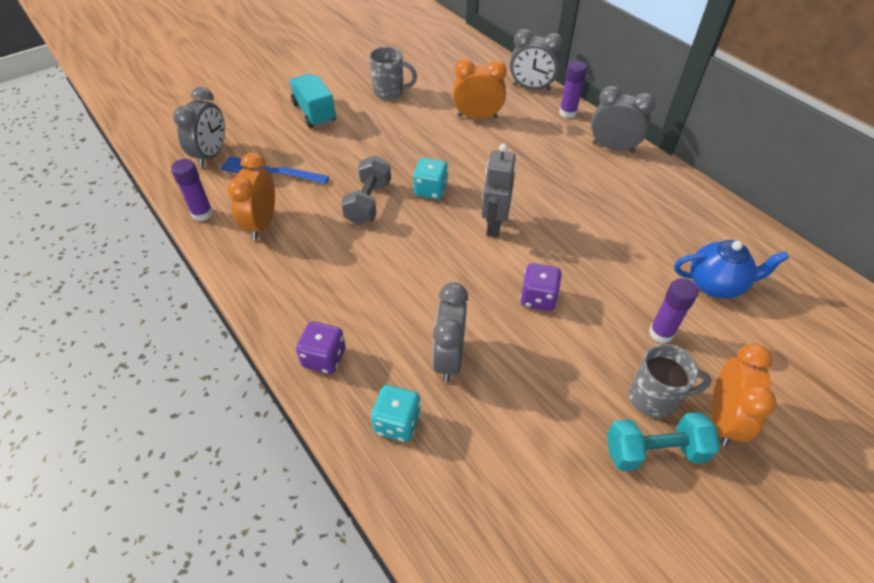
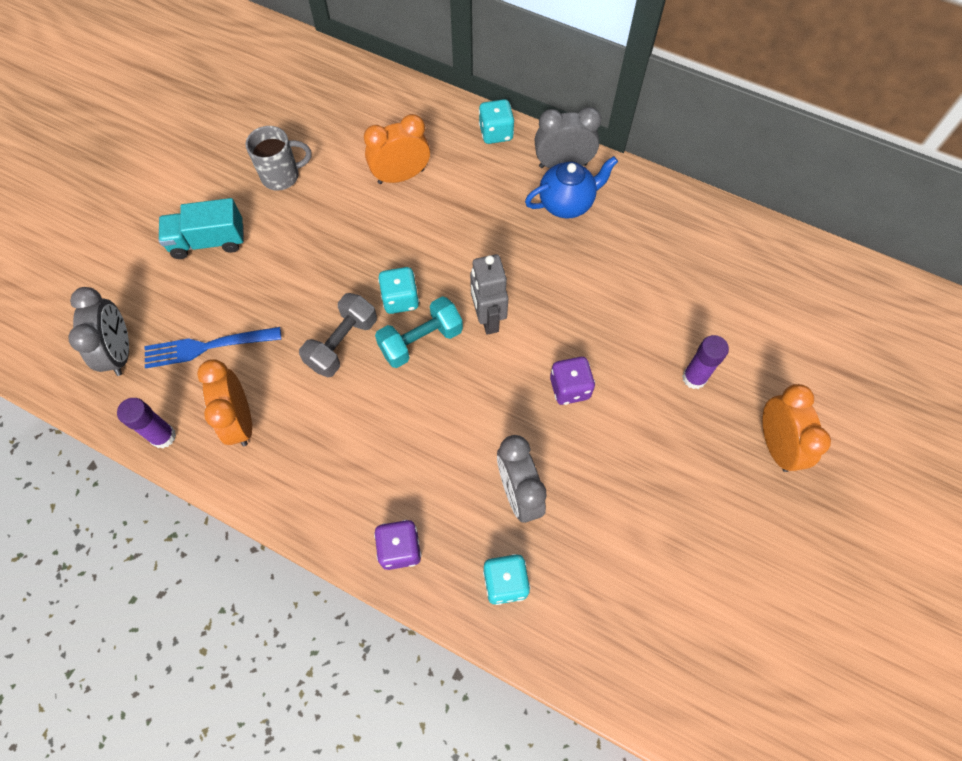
camera: 25 degrees left, 15 degrees up
(314, 113) = (208, 241): turquoise truck -> turquoise truck turned 45 degrees counterclockwise
(368, 203) = (342, 343): grey dumbbell -> grey dumbbell turned 45 degrees clockwise
(531, 88) = (440, 109): grey clock -> none
(567, 113) = (496, 133): purple glue stick -> turquoise dice
(654, 398) = (714, 450): grey mug -> none
(654, 451) = (733, 503): turquoise dumbbell -> turquoise dumbbell (421, 341)
(716, 285) = (722, 302): blue teapot -> blue teapot (567, 204)

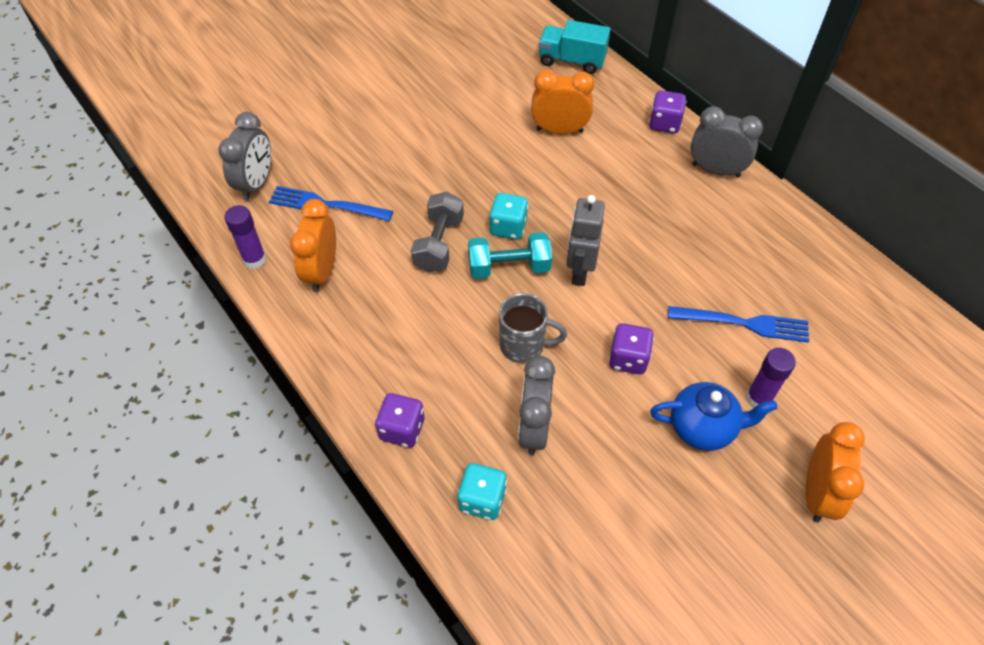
camera: 25 degrees right, 10 degrees down
(208, 241) = (369, 126): turquoise truck -> turquoise truck (572, 61)
(282, 176) = (456, 97): grey mug -> grey mug (523, 345)
(342, 343) = (439, 244): grey dumbbell -> grey dumbbell turned 45 degrees counterclockwise
(496, 133) = (664, 124): turquoise dice -> purple dice
(567, 204) = (703, 203): blue teapot -> blue teapot (702, 428)
(652, 311) = (743, 323): none -> blue fork

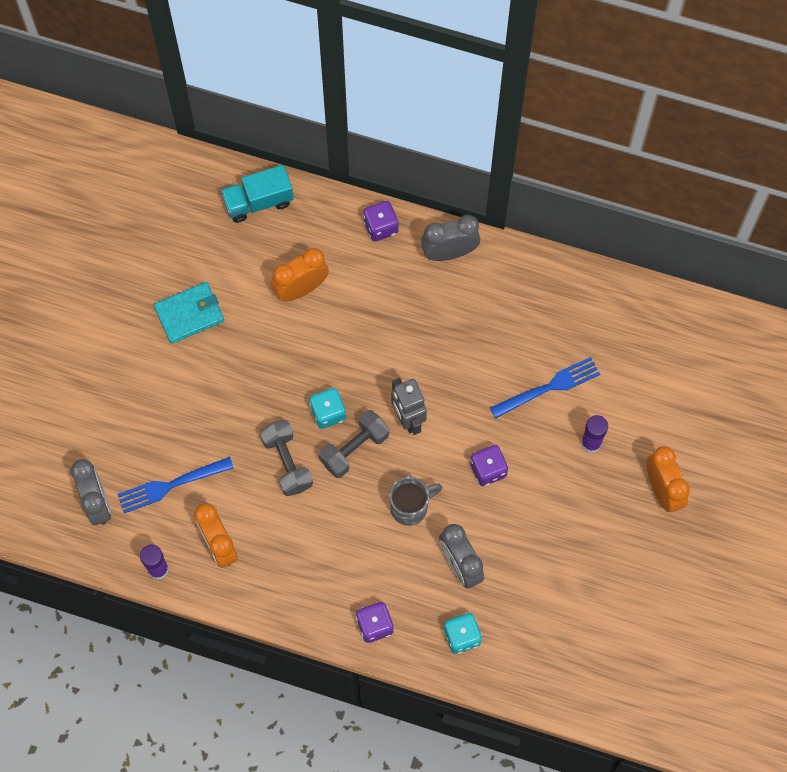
camera: 35 degrees left, 15 degrees up
(452, 101) = (189, 314): none -> turquoise wallet
(509, 267) = (354, 449): turquoise dumbbell -> grey dumbbell
(702, 428) = (568, 490): blue teapot -> none

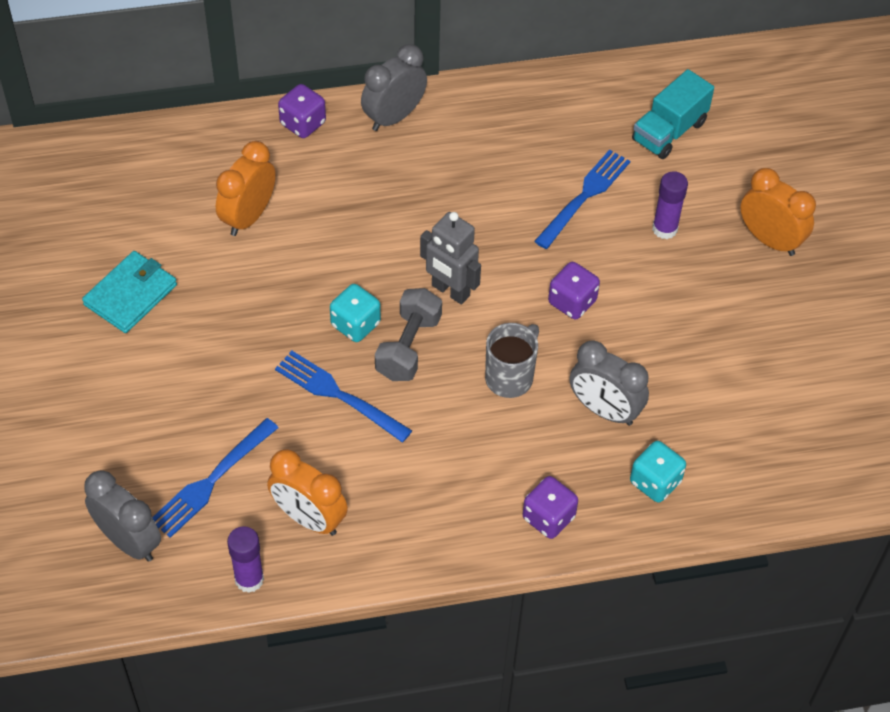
camera: 30 degrees left, 15 degrees down
(258, 202) = (148, 154): turquoise truck -> turquoise truck (669, 131)
(287, 462) = (338, 395): grey dumbbell -> blue fork

